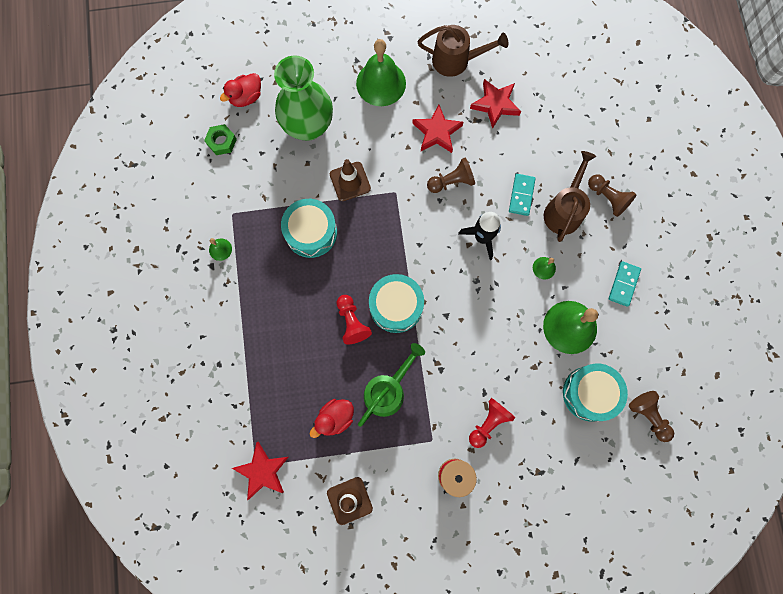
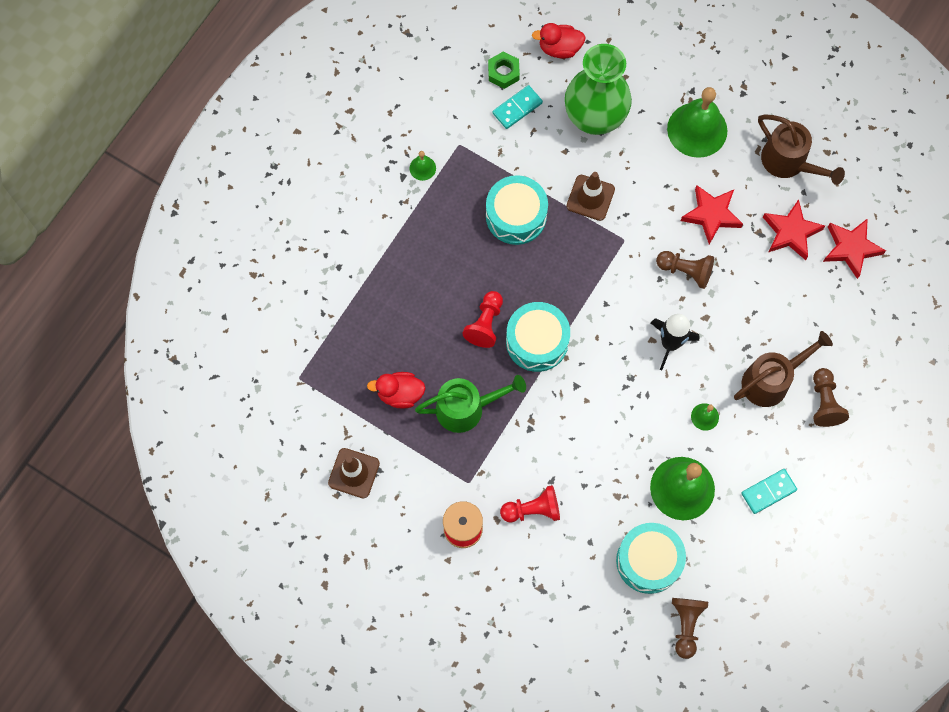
camera: 40 degrees right, 5 degrees down
(263, 471) = (301, 387): red star -> red star (851, 248)
(521, 195) = (742, 335): turquoise domino -> turquoise domino (517, 108)

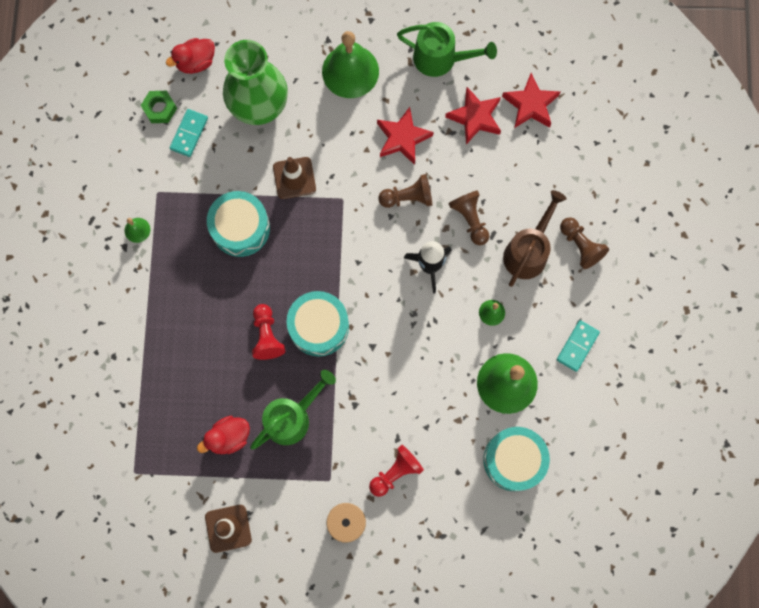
camera: 30 degrees left, 5 degrees up
(686, 625) = (573, 496): brown pawn -> brown pawn (470, 219)
(789, 163) = (441, 59): brown watering can -> green watering can

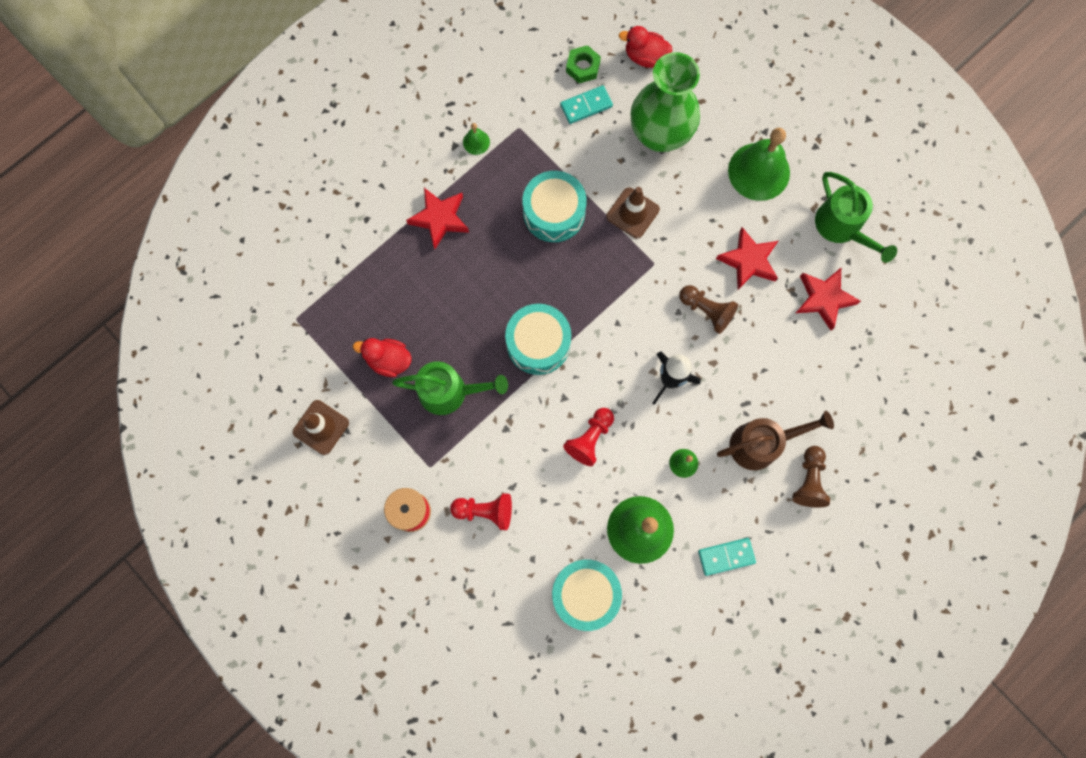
camera: 45 degrees right, 0 degrees up
(267, 336) = (492, 312): red pawn -> red pawn (590, 438)
(470, 219) = (739, 374): brown pawn -> none
(530, 104) = (880, 331): red star -> red star (440, 219)

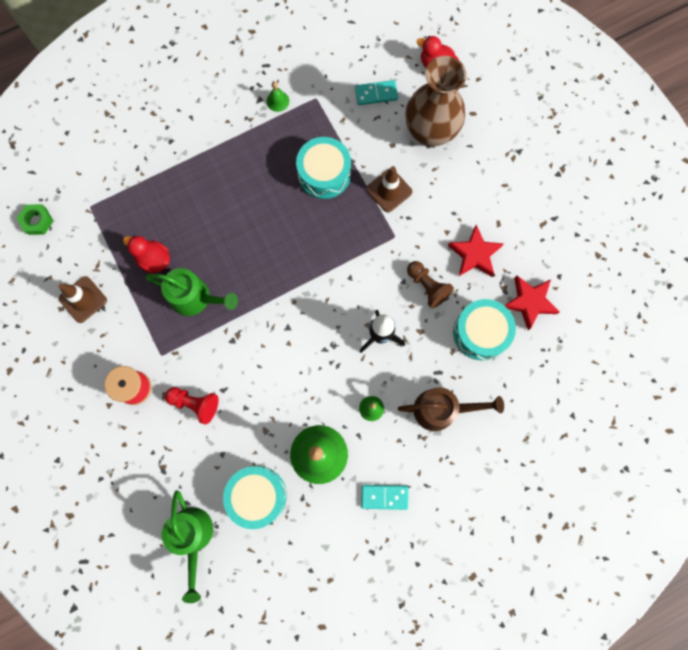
camera: 15 degrees right, 0 degrees up
(440, 219) = (230, 155): red star -> none
(538, 343) = (279, 277): turquoise drum -> turquoise drum (480, 332)
(583, 67) = (382, 62): green nut -> green nut (37, 221)
(590, 438) = (299, 367): red pawn -> none
(660, 134) = (430, 132): green vase -> brown vase
(759, 171) = (504, 182): green bell -> none
(808, 480) = (473, 451): brown pawn -> none
(842, 228) = (562, 247): green watering can -> green watering can (193, 537)

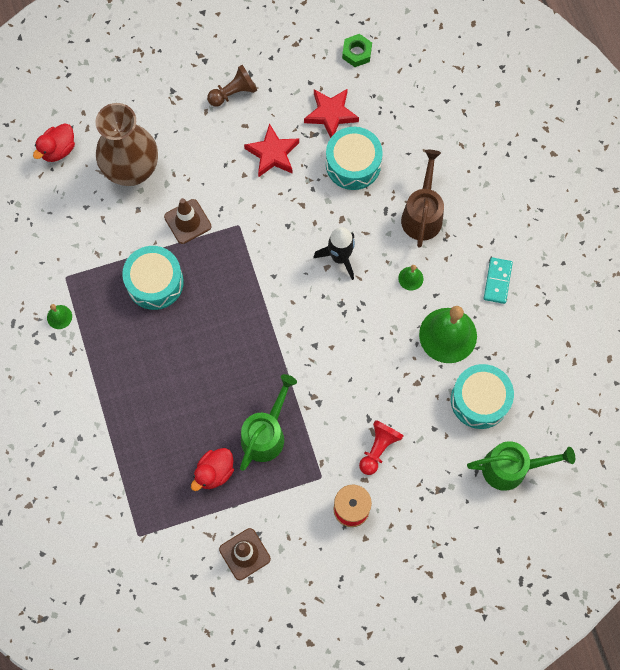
camera: 80 degrees left, 5 degrees down
(37, 221) = (143, 597): green nut -> green nut (357, 53)
(376, 94) = (76, 215): turquoise domino -> none
(427, 286) = (297, 204): brown pawn -> brown pawn (233, 93)

